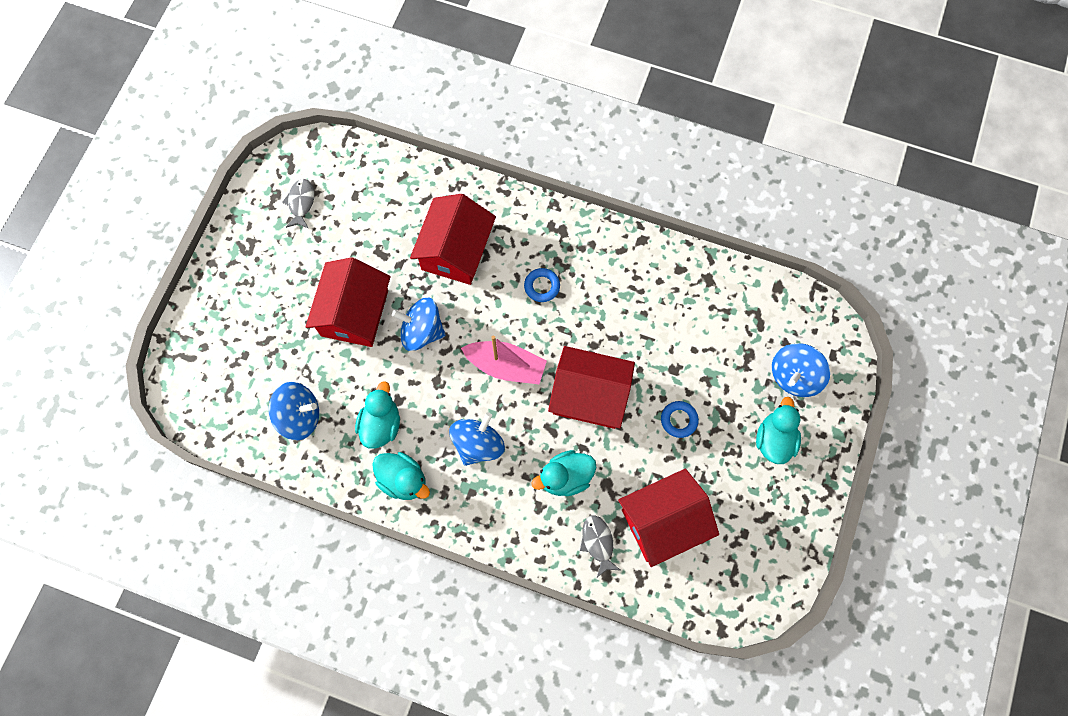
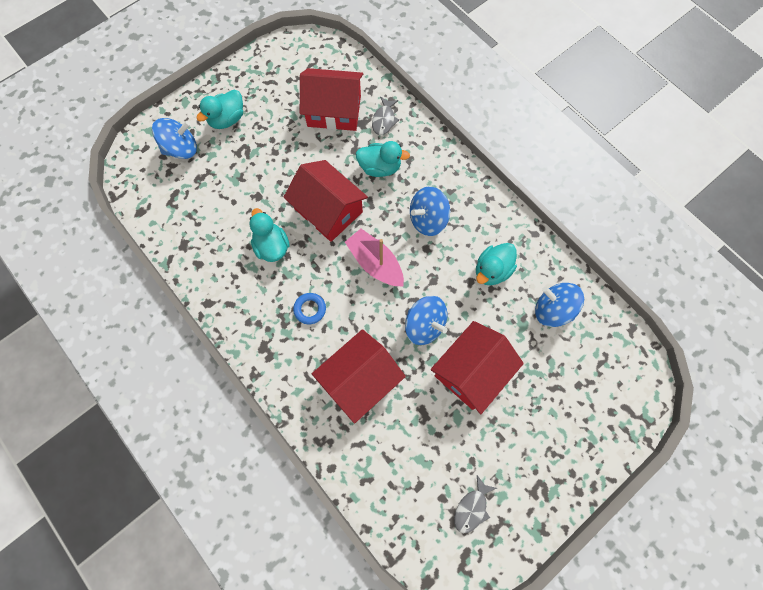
camera: 150 degrees left, 0 degrees up
(403, 480) = (494, 224): turquoise duck -> turquoise duck (272, 246)
(679, 420) = (279, 163): blue ring -> none

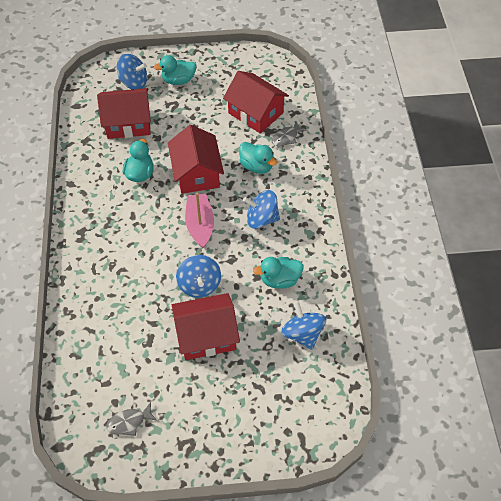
camera: 35 degrees right, 15 degrees down
(310, 309) = (131, 227): blue ring -> none
(359, 379) = (125, 290): red house -> red house (128, 123)

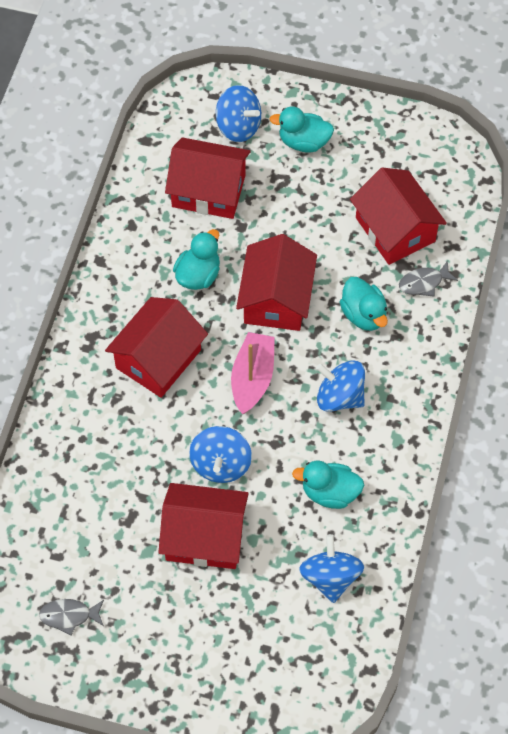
camera: 20 degrees right, 5 degrees up
(132, 231) = (158, 359): none -> red house

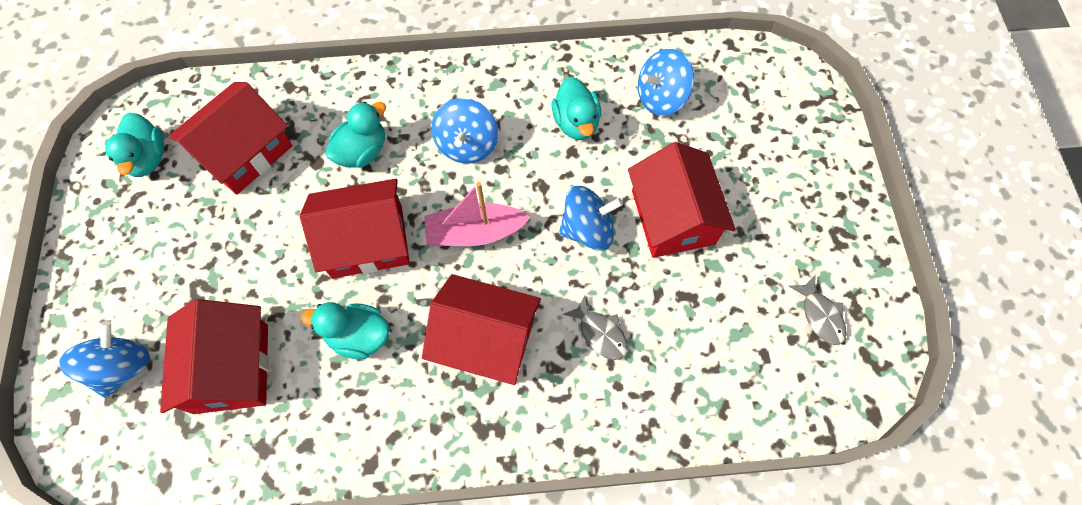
camera: 110 degrees left, 5 degrees up
(303, 142) = (136, 282): turquoise duck -> turquoise duck (147, 158)
(423, 283) = (307, 108): grey fish -> grey fish (600, 333)

